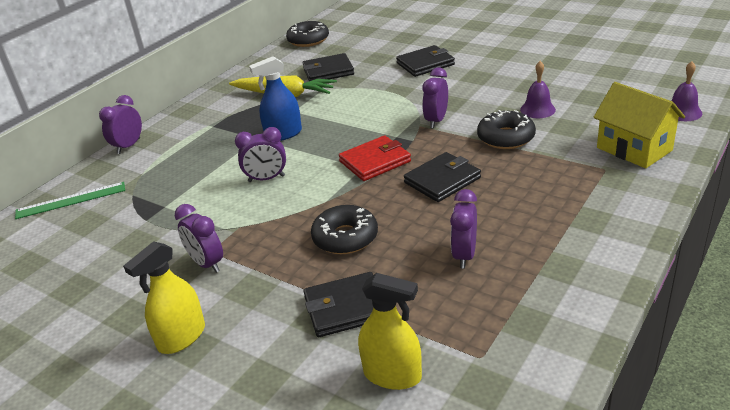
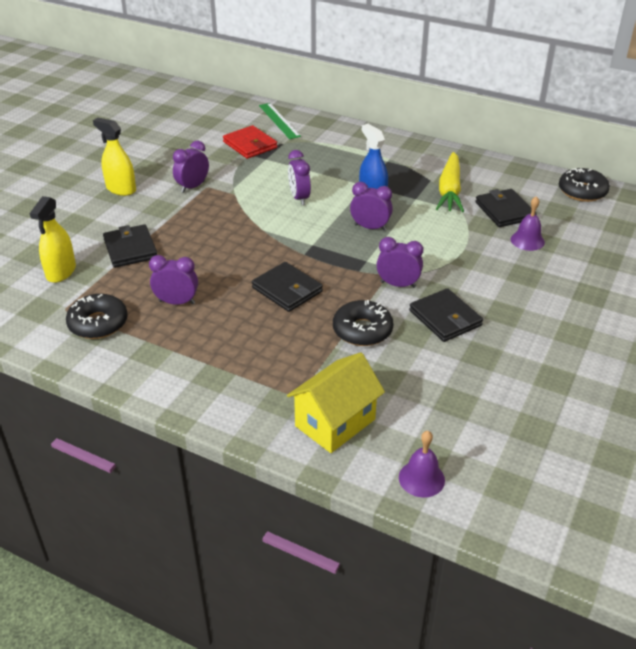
camera: 80 degrees right, 5 degrees up
(128, 146) = (354, 128): purple clock -> purple clock (370, 227)
(345, 237) = (211, 243): black donut -> black donut (98, 323)
(375, 161) = (322, 251): red wallet -> red wallet (250, 145)
(425, 64) = (532, 274): black wallet -> black wallet (445, 318)
(537, 109) = (424, 356): purple bell -> purple bell (527, 240)

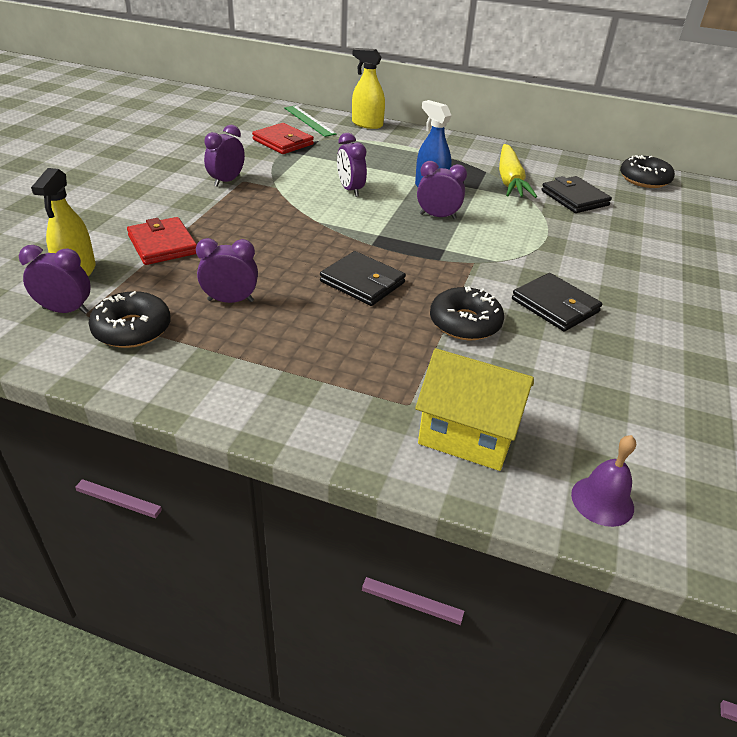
camera: 10 degrees left, 0 degrees up
(121, 189) = (142, 184): yellow spray bottle -> yellow spray bottle (367, 124)
(130, 249) = (163, 244): black wallet -> red wallet
(335, 422) = (467, 435): yellow house -> yellow house turned 75 degrees clockwise
(398, 284) = (488, 272): purple clock -> purple clock (65, 310)
(527, 240) = (610, 225): purple bell -> none

